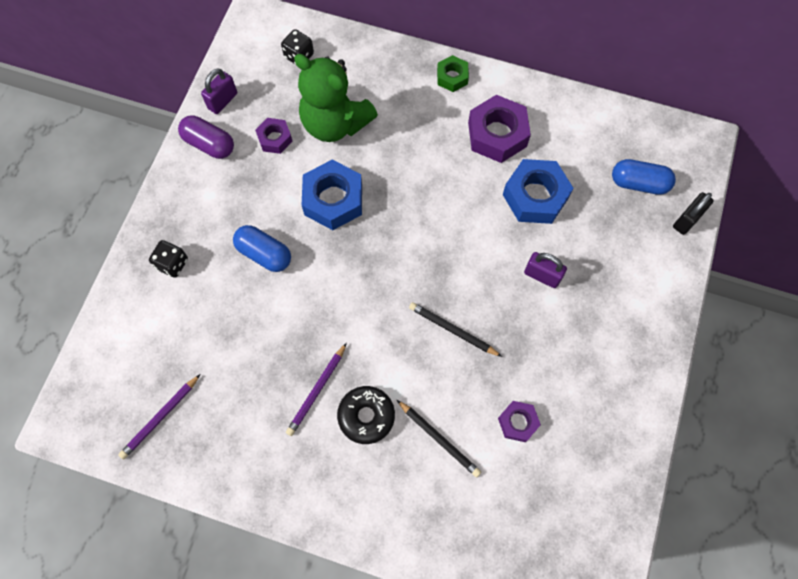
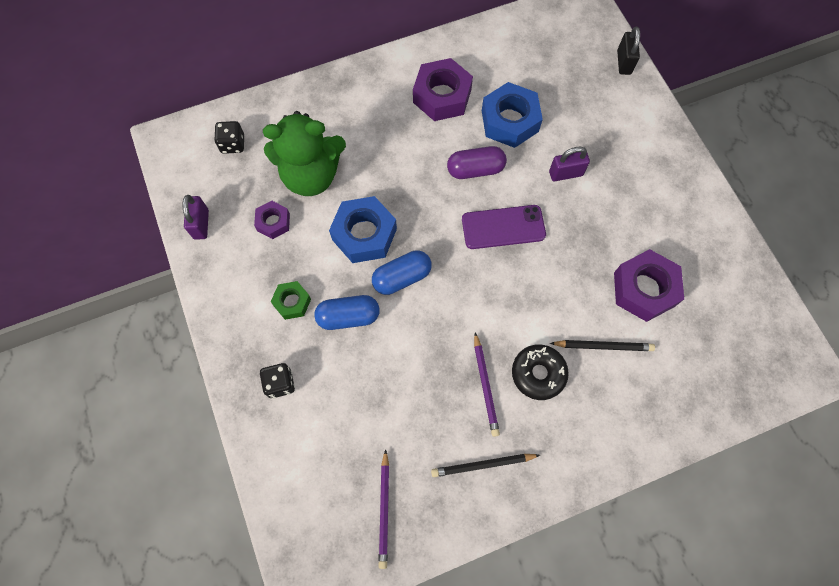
camera: 40 degrees left, 0 degrees up
(209, 144) = (222, 266): purple capsule -> purple capsule (475, 169)
(447, 279) = (503, 227): none -> purple phone
(452, 77) = (370, 77): green nut -> green nut (292, 302)
(452, 330) = (541, 261): black pencil -> black pencil (482, 465)
(517, 422) = (644, 289): purple nut -> purple nut, size x1.79
(639, 183) = (570, 60): blue capsule -> blue capsule (402, 277)

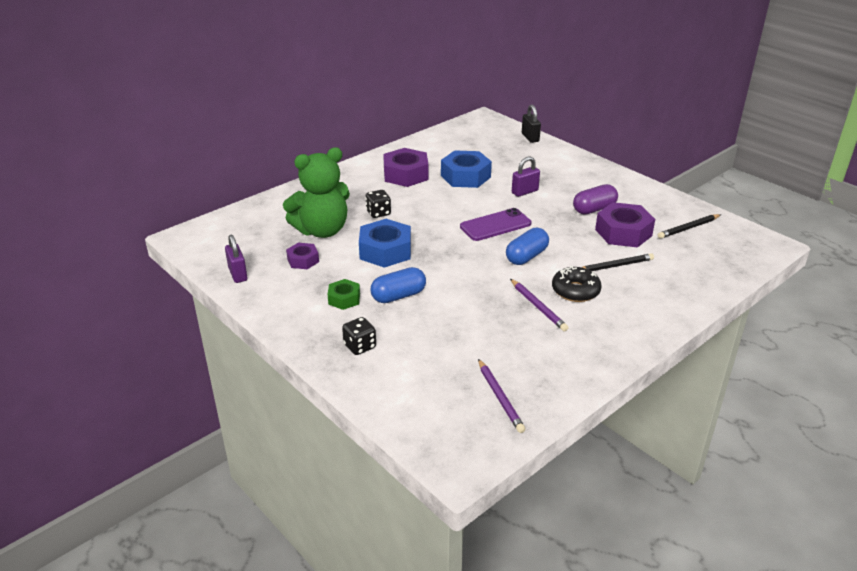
camera: 20 degrees left, 35 degrees down
(233, 144) = (245, 228): black dice -> black dice (378, 213)
(402, 277) = (431, 266): blue capsule -> blue capsule (526, 256)
(475, 169) = (455, 203): purple capsule -> purple capsule (594, 209)
(482, 465) = (566, 350): black pencil -> black pencil (688, 228)

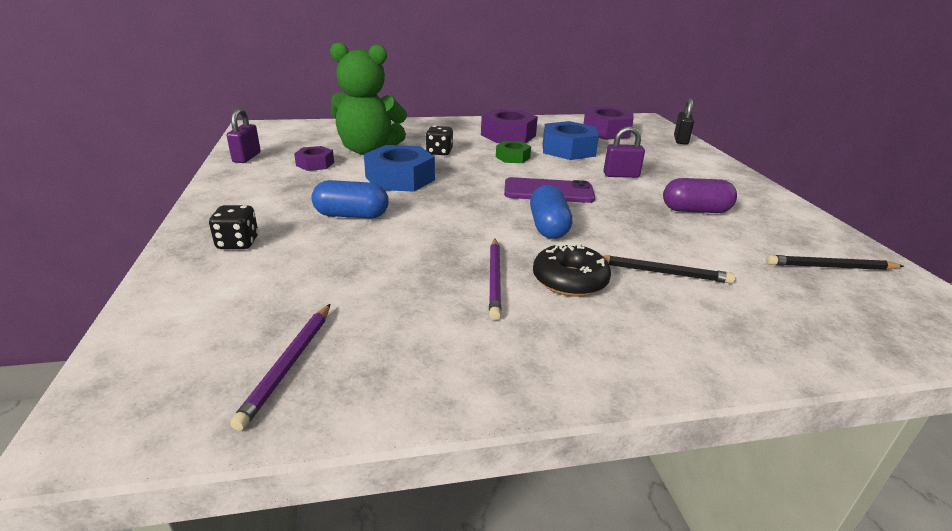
camera: 30 degrees right, 5 degrees down
(344, 299) = (297, 201): green nut -> green nut (512, 157)
(526, 256) = (548, 227): blue capsule -> blue capsule turned 75 degrees counterclockwise
(623, 232) = (714, 243): purple nut -> purple nut (606, 131)

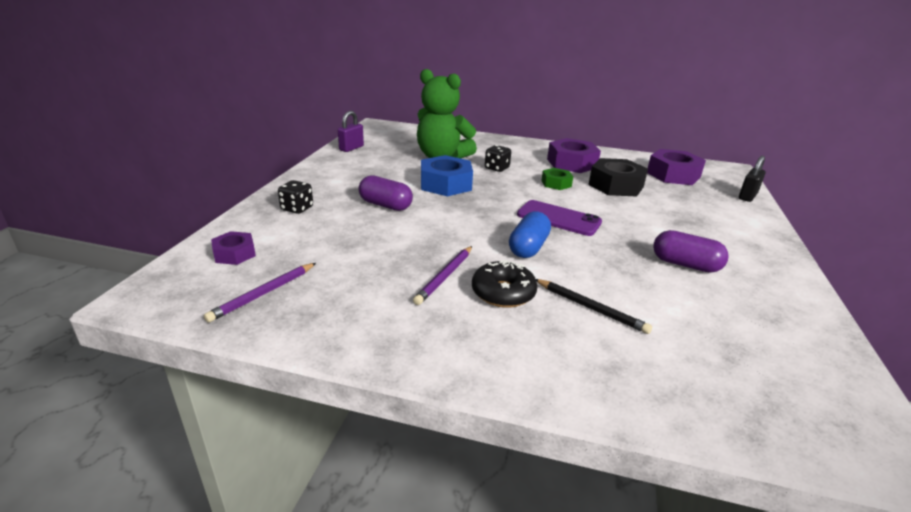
camera: 25 degrees right, 0 degrees up
(315, 164) = (393, 161): purple nut -> purple nut (235, 254)
(351, 215) = (385, 205): blue capsule -> purple capsule
(568, 150) = (616, 185): blue nut -> black nut
(621, 175) = (643, 218): purple padlock -> none
(830, 267) = (774, 349): black pencil -> none

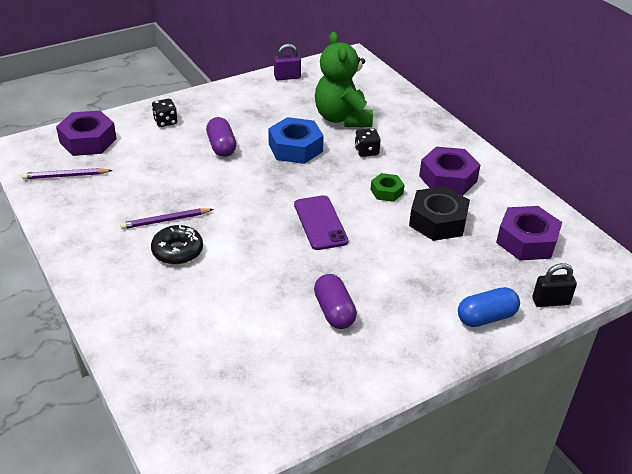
camera: 45 degrees right, 10 degrees up
(235, 254) = (88, 141): purple nut -> purple nut, size x1.79
(528, 247) = (252, 232): blue capsule -> blue capsule (486, 317)
(591, 308) = (207, 293): black pencil -> none

